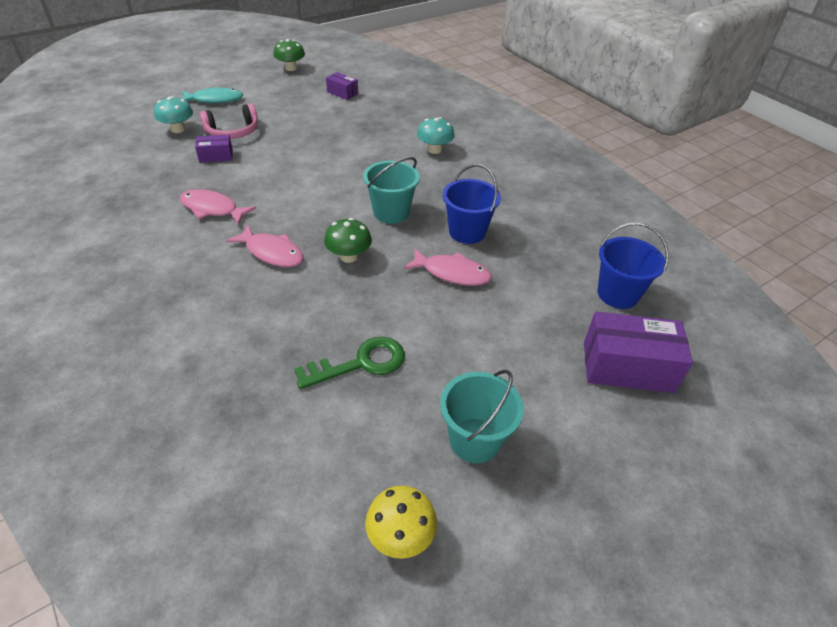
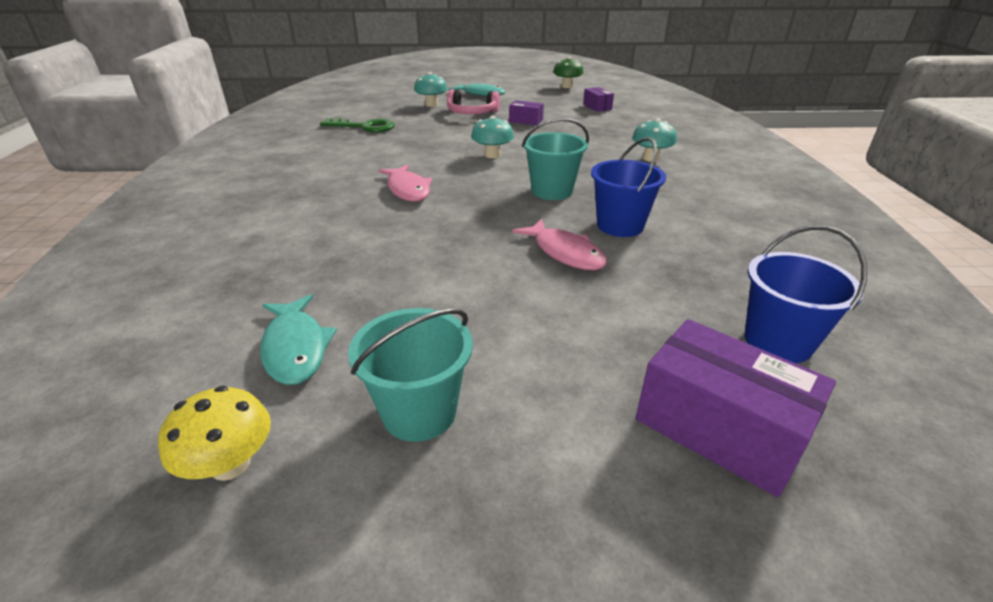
camera: 35 degrees right, 10 degrees down
(212, 209) = (397, 152): pink fish -> none
(216, 156) = (440, 124): purple box -> purple box (526, 121)
(305, 185) = (492, 155): none -> turquoise mushroom
(348, 439) = (296, 348): none -> turquoise fish
(349, 256) = (472, 210): green mushroom -> none
(361, 363) = (385, 292): green key -> green key (364, 127)

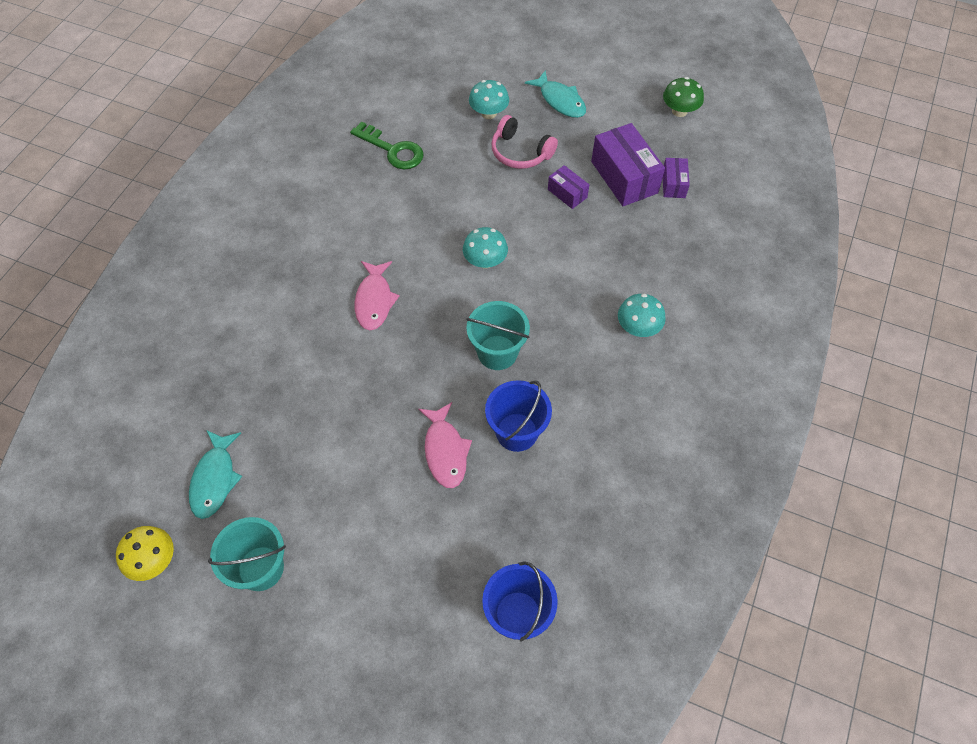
camera: 25 degrees right, 25 degrees up
(719, 428) = (416, 660): purple box -> purple box (624, 177)

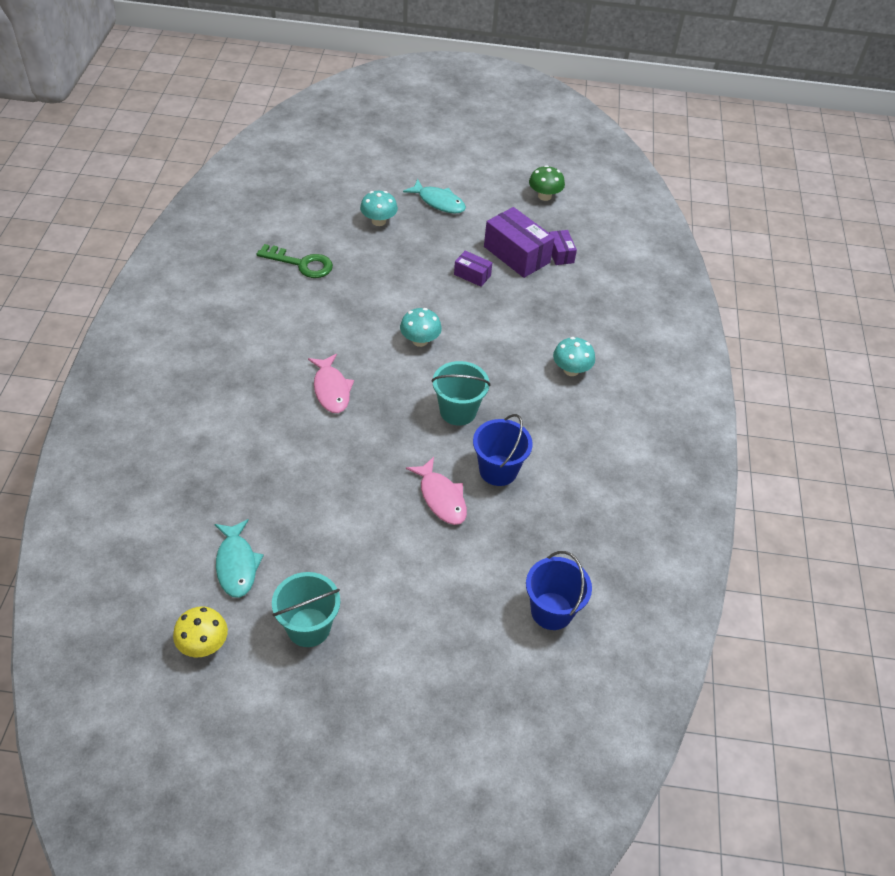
camera: 20 degrees left, 10 degrees down
(520, 152) = (418, 248): pink headphones -> none

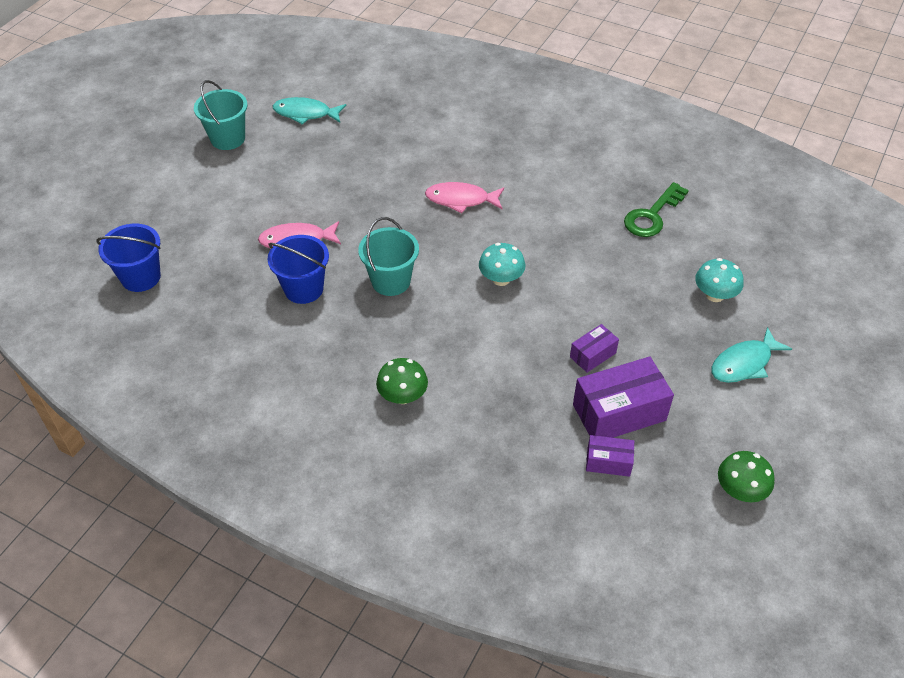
camera: 115 degrees right, 0 degrees up
(203, 644) = (250, 89): yellow mushroom -> none
(571, 370) = (403, 396): turquoise mushroom -> green mushroom

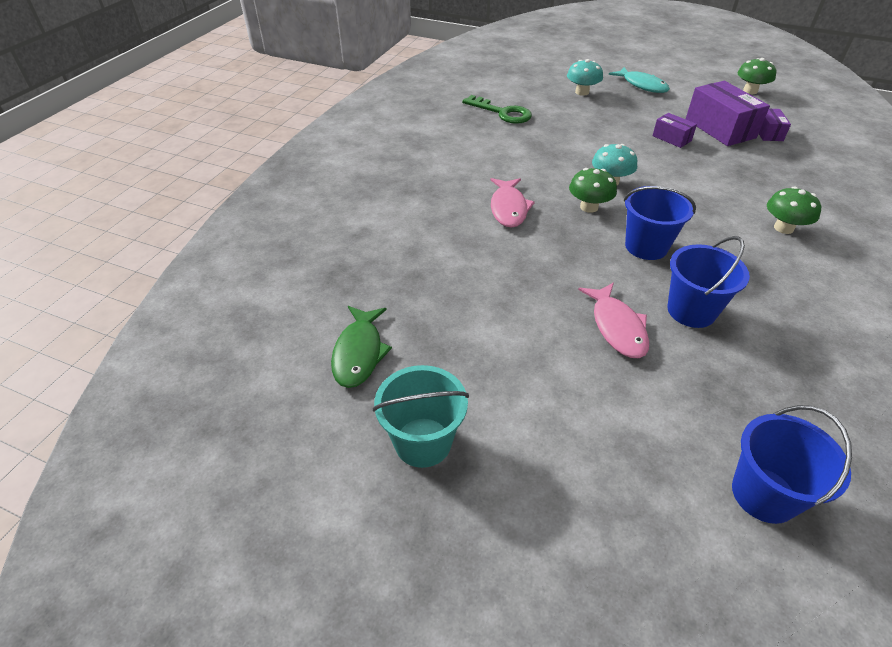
camera: 95 degrees left, 5 degrees down
(305, 113) = (359, 353): turquoise fish -> green fish
(391, 281) = (646, 246): turquoise bucket -> blue bucket
(457, 254) = (589, 207): none -> green mushroom

